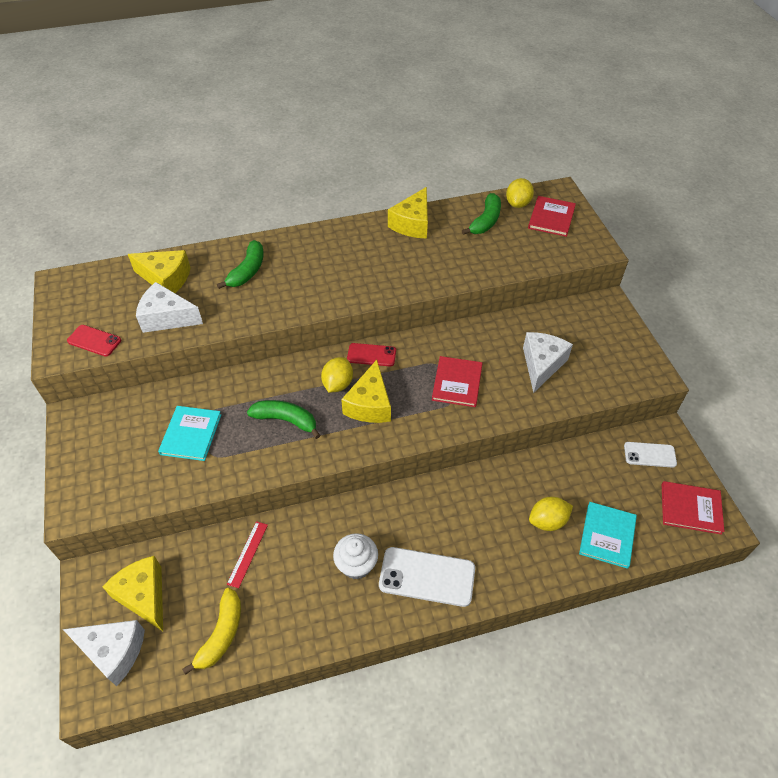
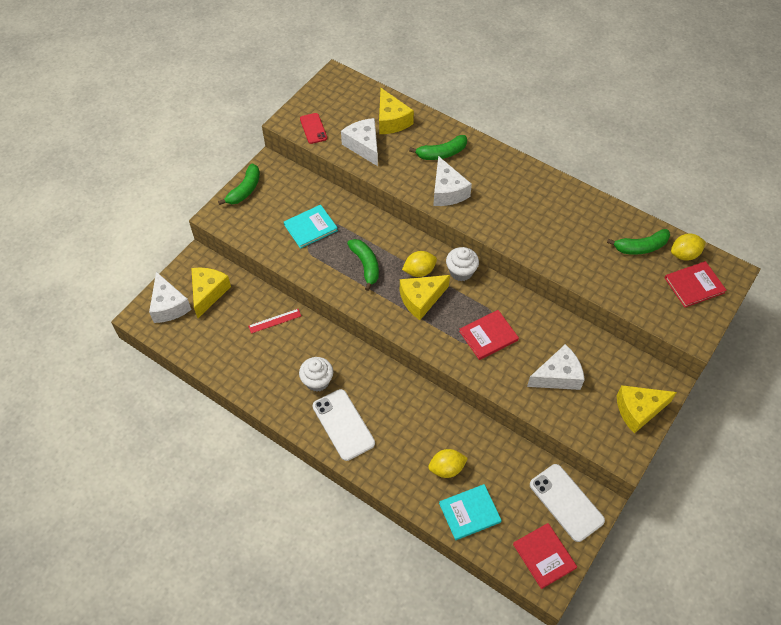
camera: 50 degrees right, 5 degrees up
(75, 459) = (245, 190): none -> green banana
(221, 634) = (218, 347): yellow banana -> none
(292, 295) = (447, 191): none -> white cheese
(371, 355) = (461, 272): red phone -> white cupcake
(412, 224) = (586, 207): yellow cheese -> yellow cheese (638, 410)
(547, 521) = (446, 468): yellow lemon -> yellow lemon turned 45 degrees counterclockwise
(649, 455) = (566, 502): white phone -> white phone, size x1.67

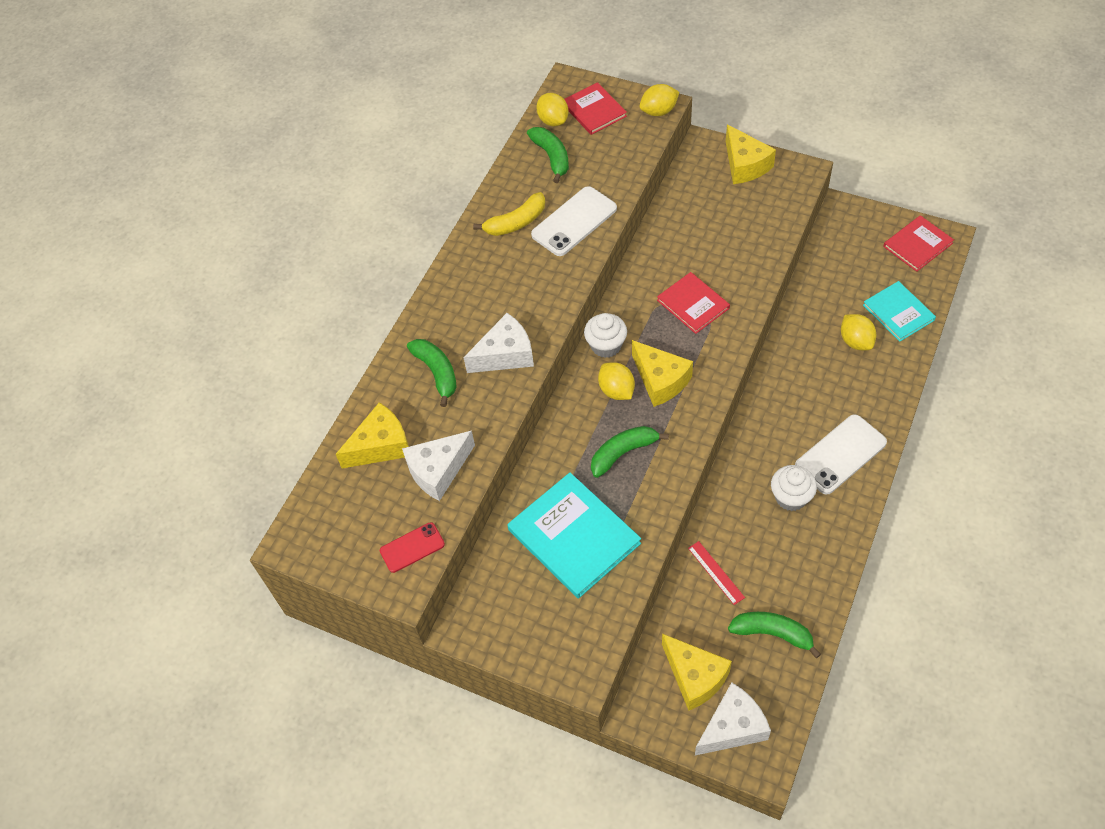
camera: 95 degrees left, 0 degrees up
(208, 293) = (695, 676): yellow cheese -> yellow cheese turned 135 degrees counterclockwise
(245, 190) = (521, 648): green banana -> green banana (773, 633)
(310, 227) = (574, 536): turquoise book -> turquoise book, size x1.64
(557, 376) = (726, 235): white cheese -> none
(566, 502) = (852, 234): white phone -> white phone (574, 222)
(572, 214) = (516, 222): none -> yellow banana
(688, 332) = (659, 111): none -> yellow lemon

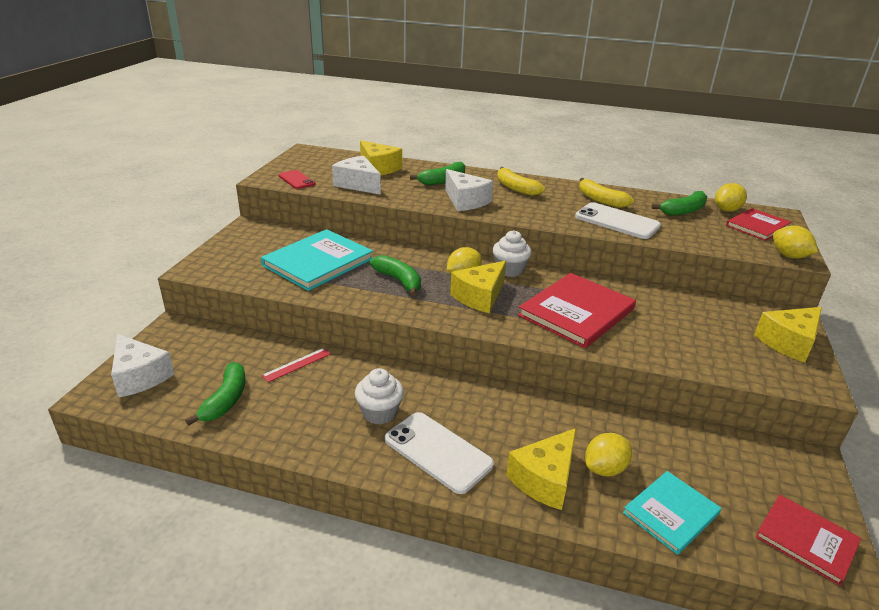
camera: 75 degrees right, 25 degrees down
(471, 298) = (515, 188): none -> yellow banana
(693, 304) = (576, 312): red book -> red book, size x1.64
(695, 676) = (196, 354): yellow cheese -> yellow cheese (545, 479)

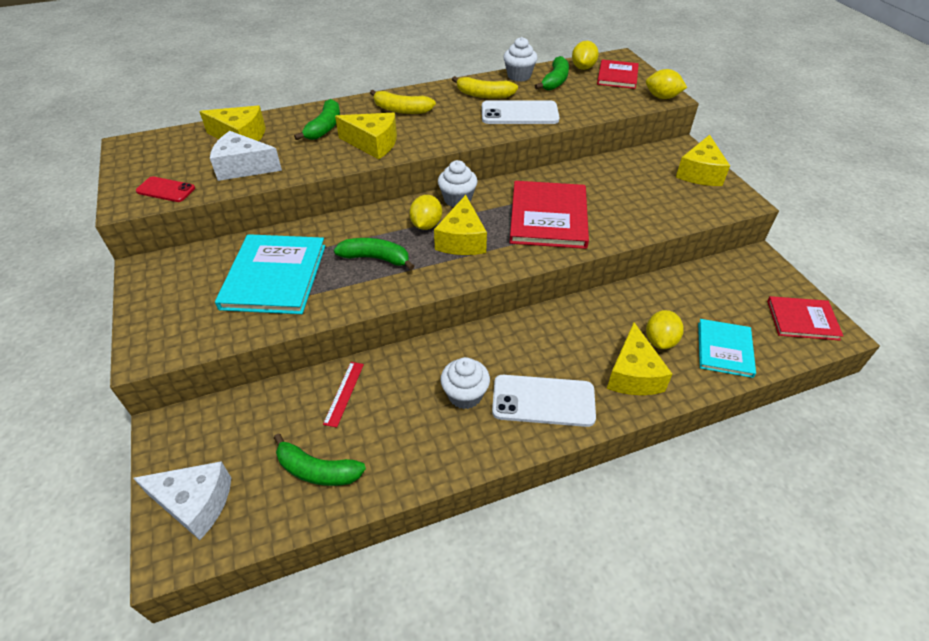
camera: 35 degrees left, 15 degrees up
(226, 400) = (317, 470): green banana -> green banana turned 135 degrees clockwise
(465, 201) = (373, 144): white cheese -> yellow cheese
(651, 197) = (519, 76): none -> white cupcake

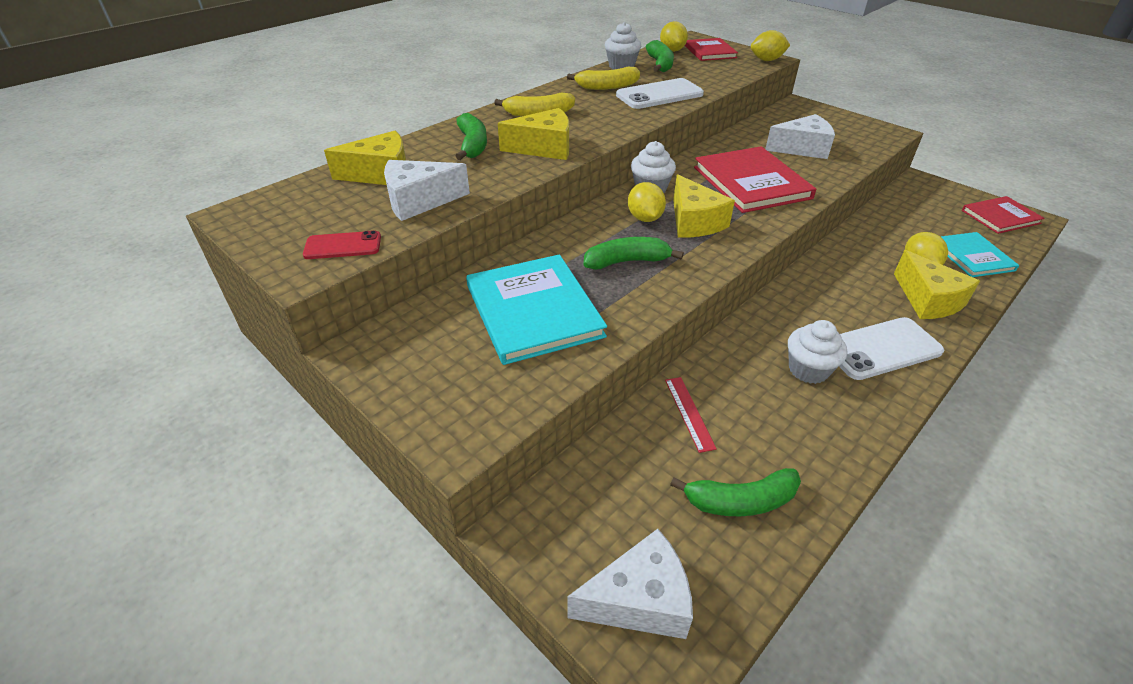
camera: 25 degrees left, 5 degrees down
(632, 196) = (802, 148): none -> white cheese
(700, 173) = (834, 119): yellow cheese -> none

